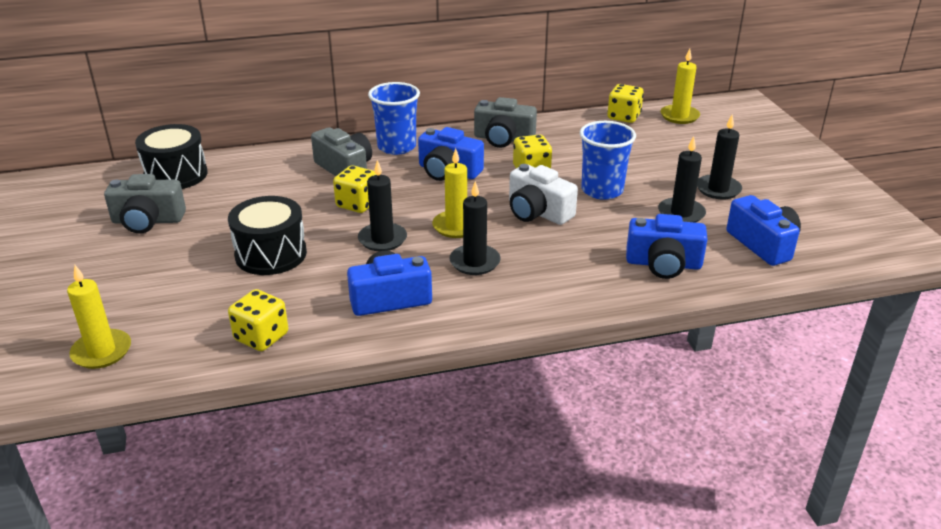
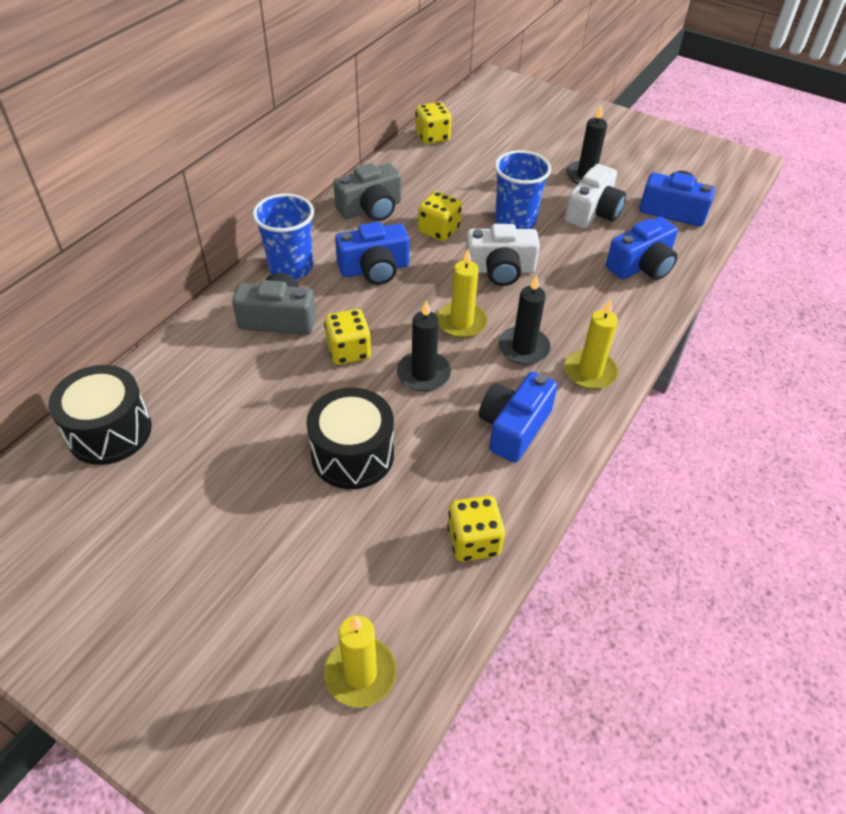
camera: 45 degrees left, 15 degrees up
(148, 221) = (168, 504): grey camera -> none
(679, 116) = (471, 116): yellow candle -> yellow candle (590, 372)
(681, 213) = (593, 212): black candle -> white camera

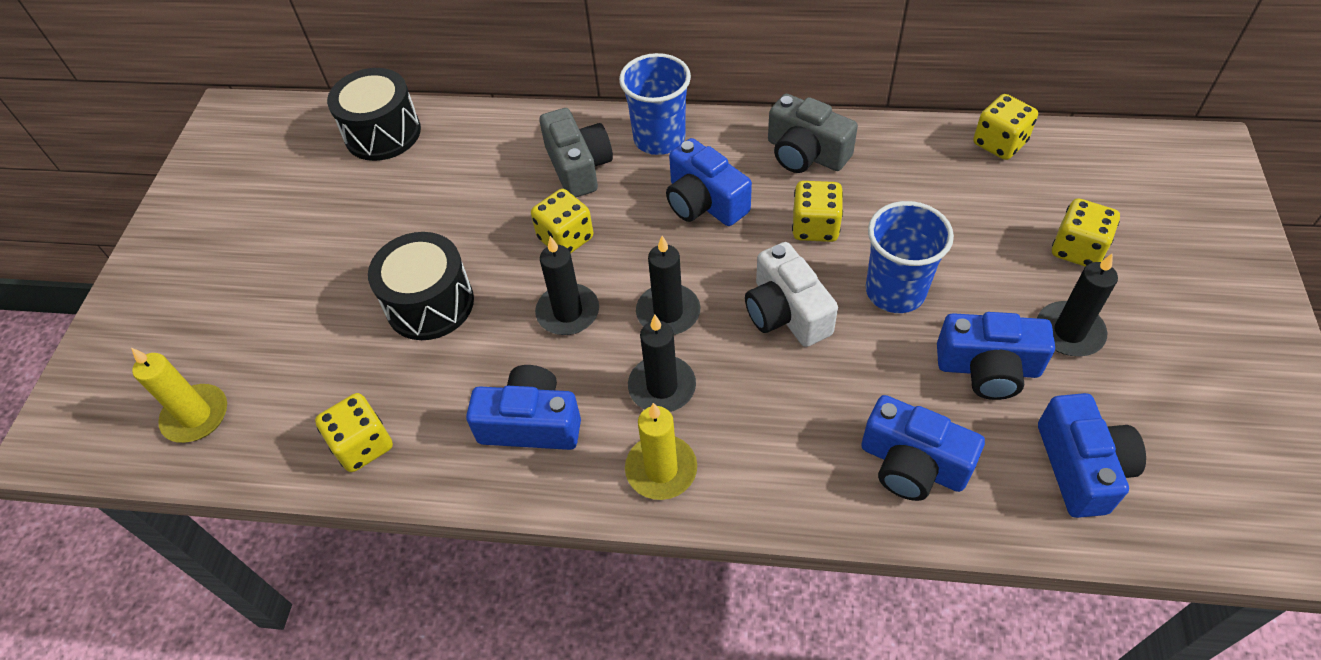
camera: 70 degrees right, 5 degrees up
(461, 322) = (668, 312): yellow candle -> black candle
(532, 148) = (1077, 249): none -> yellow dice
(593, 212) = (988, 368): white camera -> blue camera

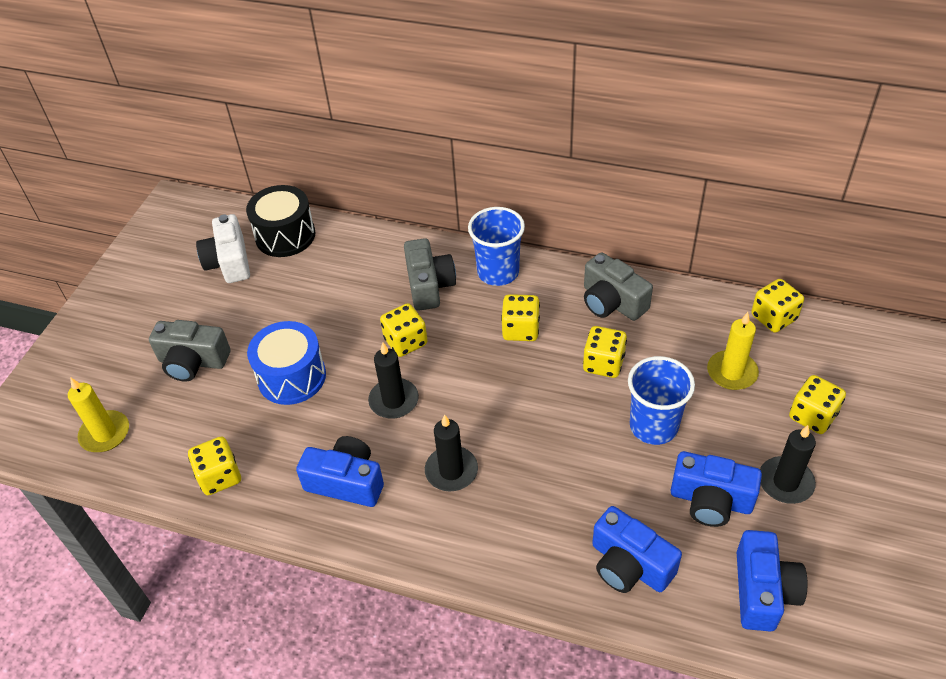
camera: 10 degrees right, 5 degrees down
(296, 305) = (193, 361): none -> grey camera
(430, 304) = (292, 377): black drum -> blue drum
(661, 469) = (435, 534): yellow candle -> yellow candle (731, 372)
(668, 312) = (470, 413): black candle -> none
(704, 202) = (520, 330): blue camera -> yellow dice
(786, 312) = (562, 429): white camera -> white camera (229, 262)

